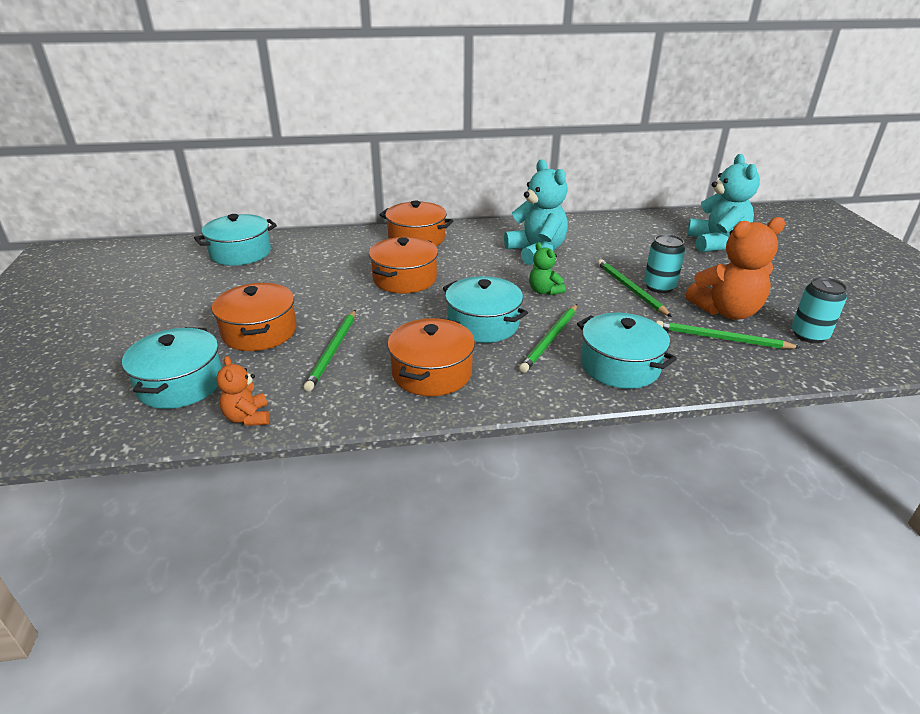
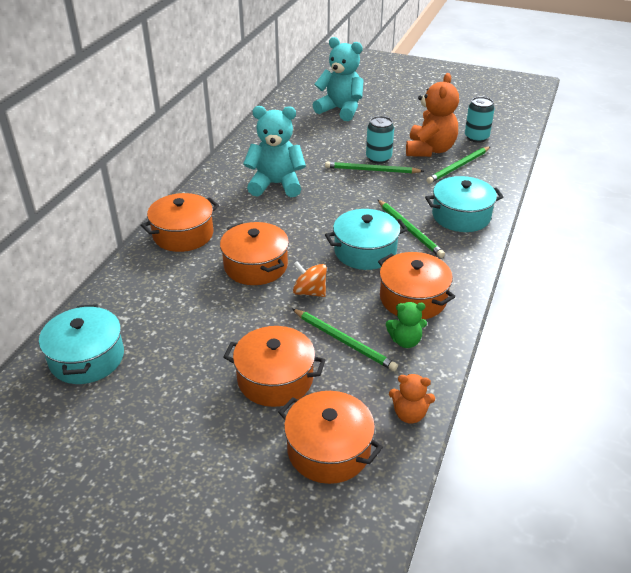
camera: 60 degrees left, 5 degrees up
(180, 384) = (329, 450): turquoise pot -> orange pot
(391, 313) = (309, 292): none -> orange spinning top
(544, 291) = (341, 206): green teddy bear -> green teddy bear (405, 341)

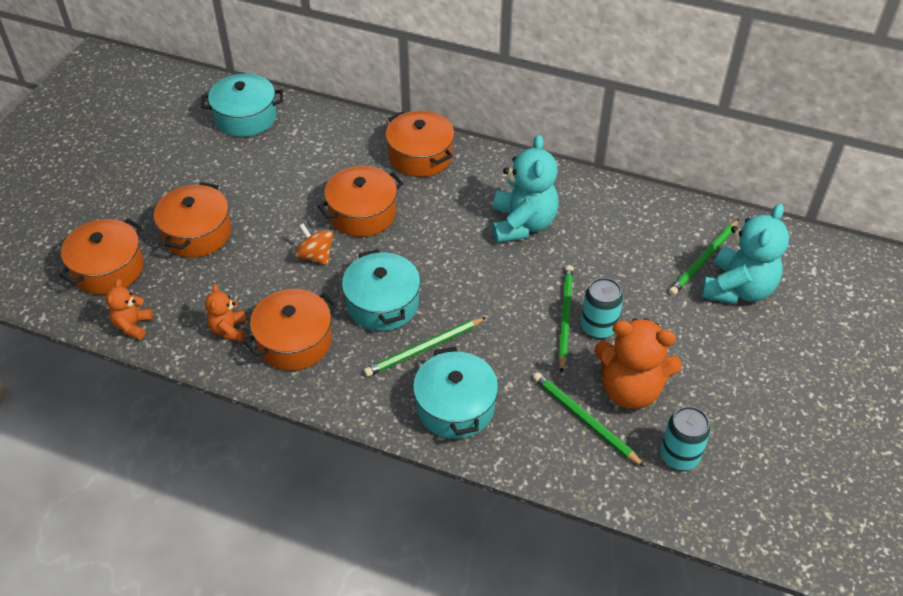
camera: 90 degrees right, 10 degrees up
(309, 292) = (315, 256): orange spinning top -> orange spinning top turned 75 degrees counterclockwise
(344, 341) = (237, 282): green pencil -> green pencil (703, 259)
(405, 341) = (229, 330): green teddy bear -> orange teddy bear

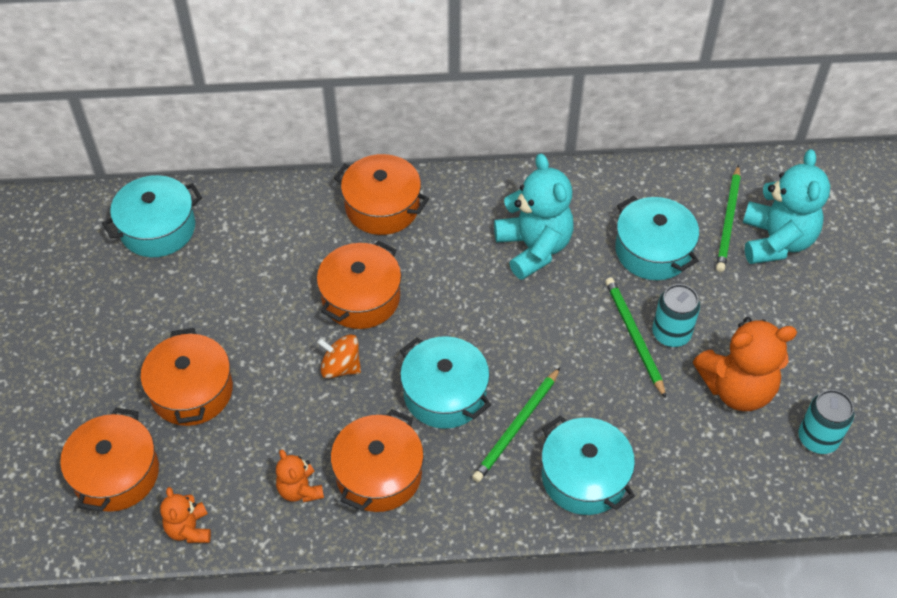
camera: 25 degrees left, 5 degrees up
(584, 419) = (713, 438): green pencil -> none
(622, 259) = (653, 251): none -> turquoise pot

